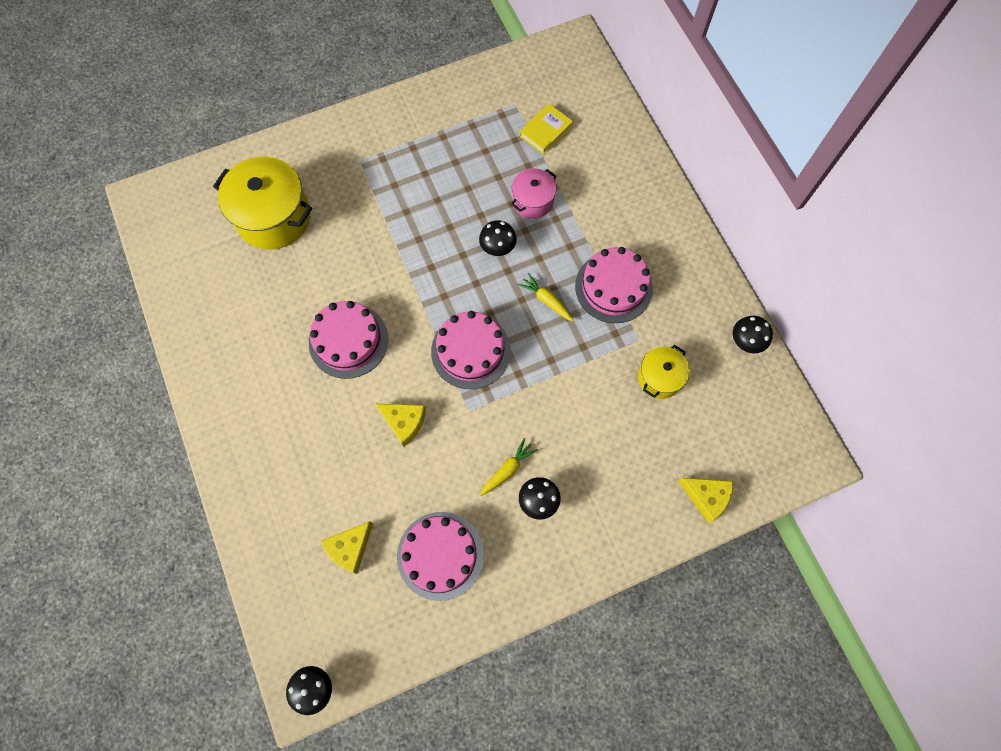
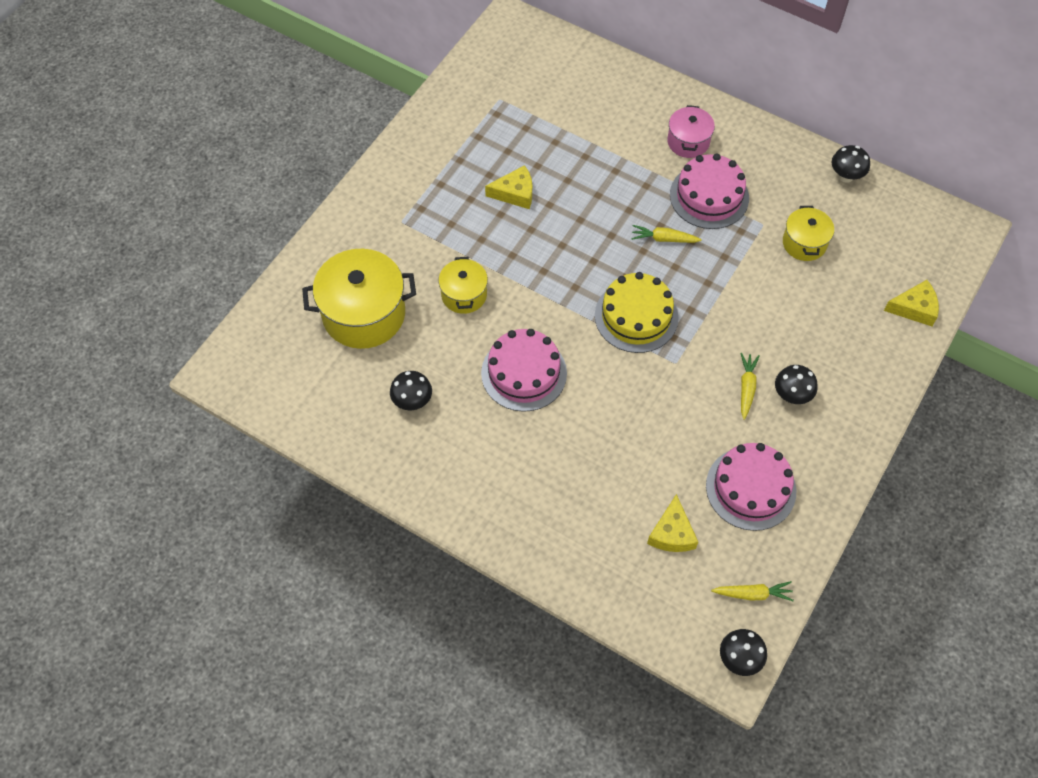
camera: 35 degrees left, 10 degrees down
(356, 248) = (464, 295): none -> yellow pot
(368, 643) = (752, 594): none -> yellow carrot
(404, 422) = (630, 406): yellow cheese -> yellow cheese (515, 193)
(471, 351) = (636, 316): pink cake -> yellow cake
(497, 248) = (587, 222): black mushroom -> black mushroom (412, 401)
(533, 201) = (584, 168): pink pot -> pink pot (688, 142)
(545, 131) = (546, 106): yellow book -> none

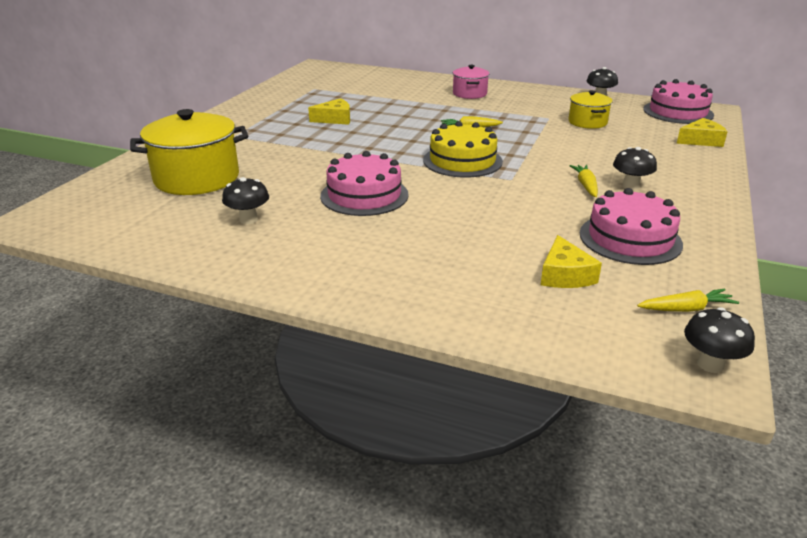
camera: 10 degrees left, 30 degrees down
(464, 295) = (296, 163): yellow pot -> none
(709, 196) = (498, 110): pink cake -> pink cake (678, 112)

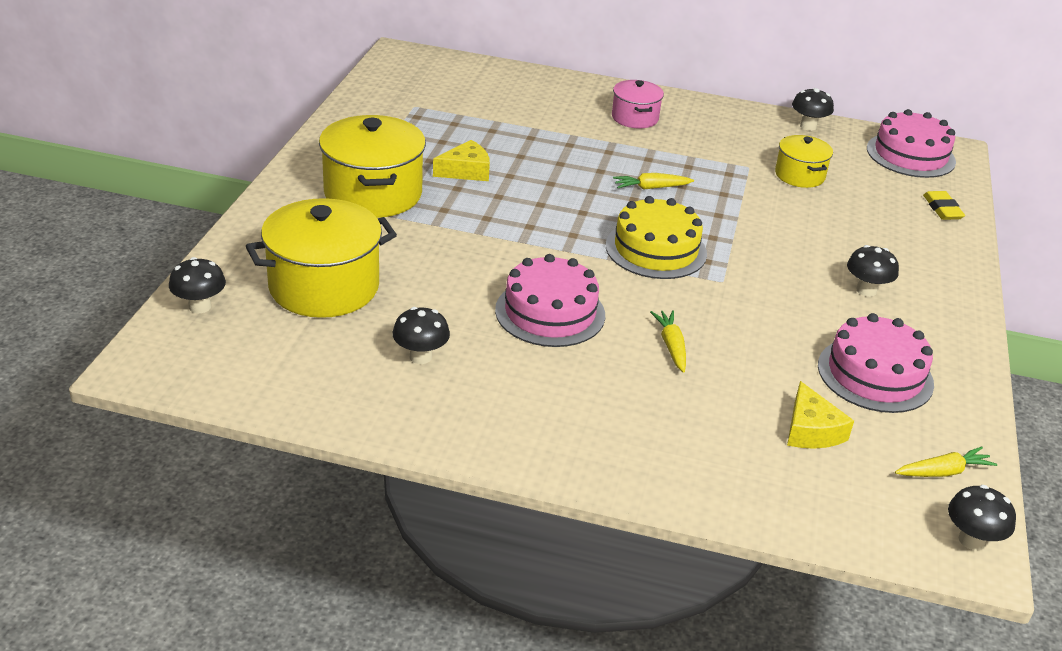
camera: 10 degrees left, 5 degrees up
(98, 188) = (200, 306): none -> black mushroom
(261, 130) = (373, 193): none -> yellow pot
(586, 186) = (814, 291): yellow carrot -> yellow carrot (671, 346)
(701, 140) = (942, 209): yellow cheese -> yellow eraser

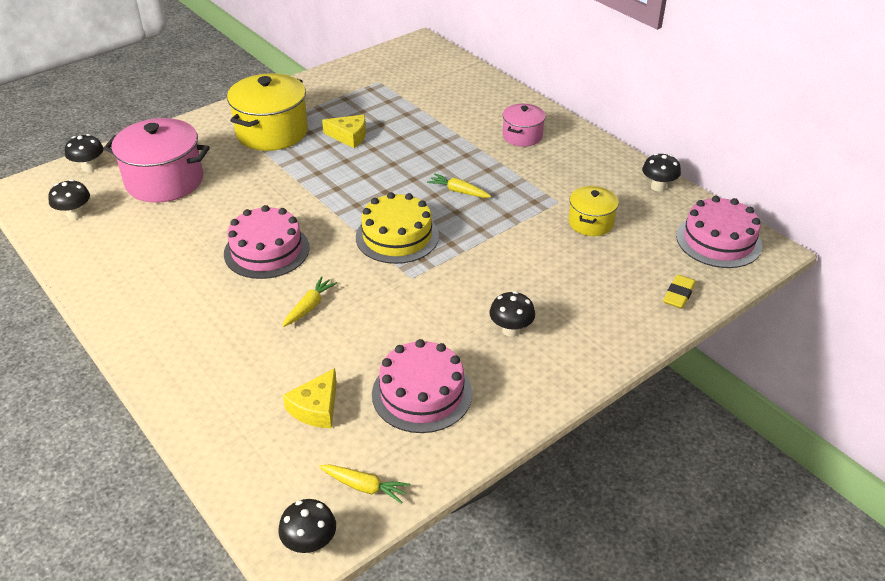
camera: 40 degrees right, 5 degrees up
(324, 287) = (164, 181): yellow pot -> pink pot
(420, 357) = (155, 246): black mushroom -> black mushroom (75, 215)

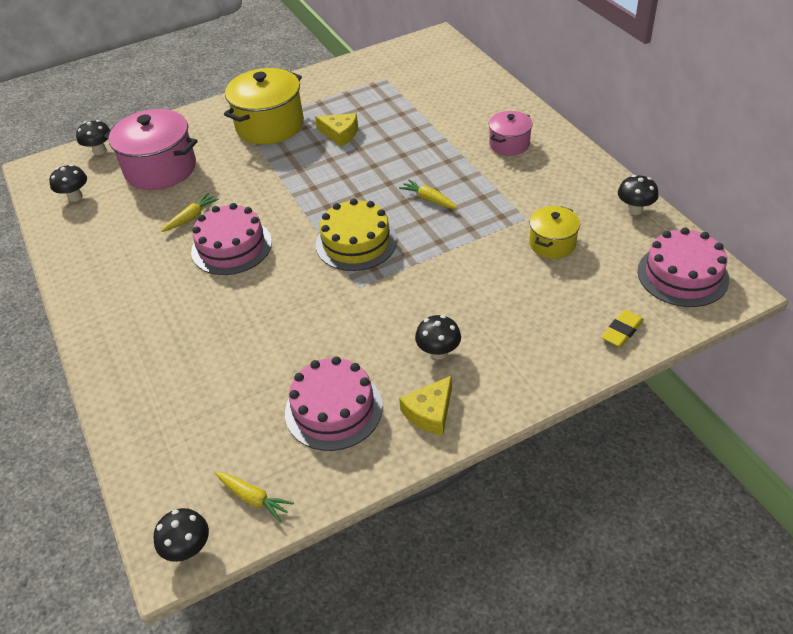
camera: 15 degrees right, 5 degrees up
(309, 307) = (254, 308): yellow carrot -> yellow carrot (191, 217)
(316, 408) = (232, 412): yellow cheese -> yellow cheese (430, 412)

